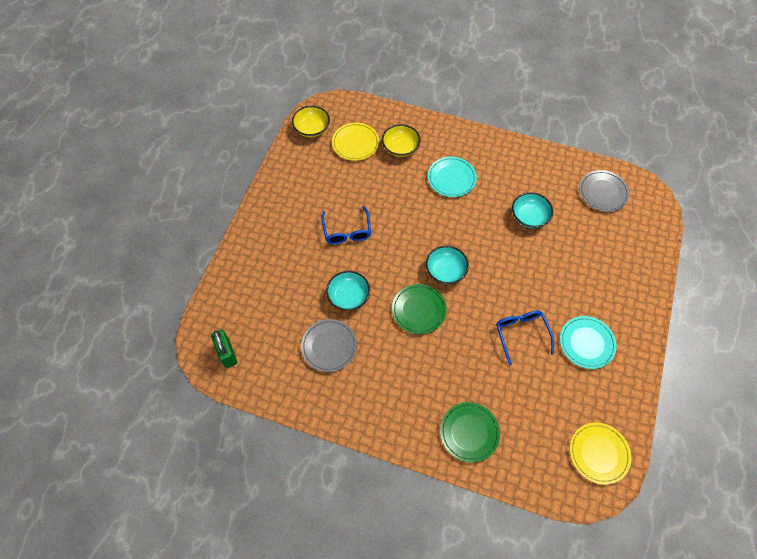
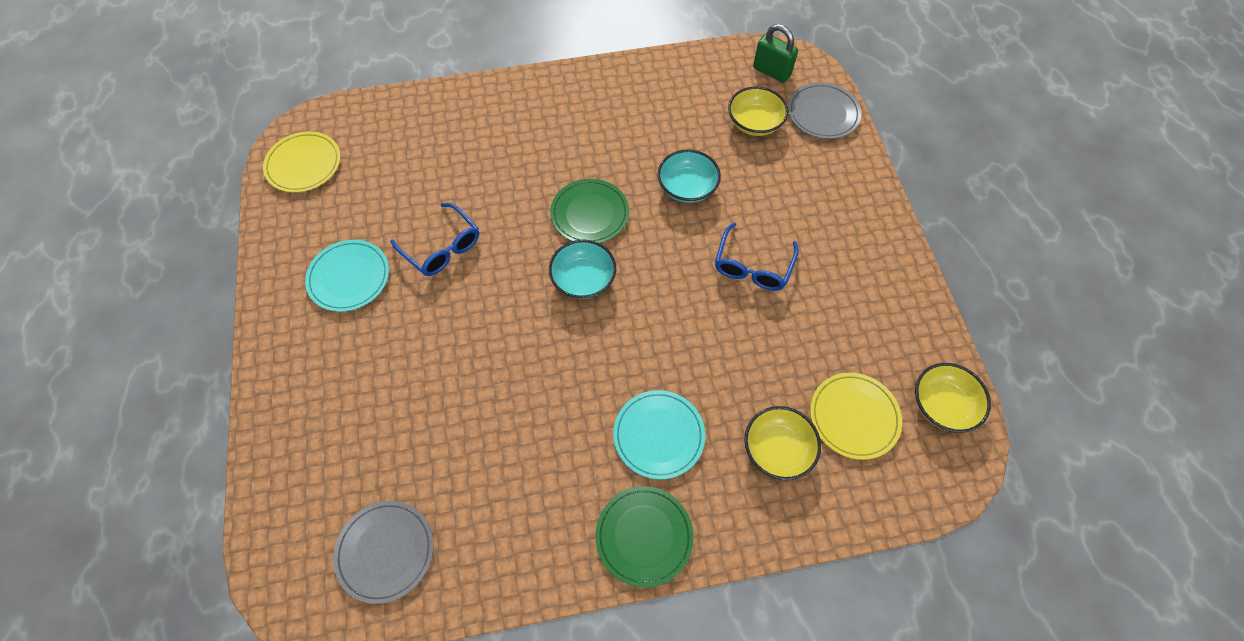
camera: 150 degrees right, 0 degrees up
(272, 319) = (754, 123): none -> yellow bowl
(329, 346) = (669, 127): grey plate -> grey plate (823, 113)
(347, 231) = (752, 266): blue glasses -> blue glasses turned 120 degrees counterclockwise
(469, 432) = (461, 120): green plate -> green plate (644, 536)
(529, 217) = (498, 430): turquoise bowl -> none

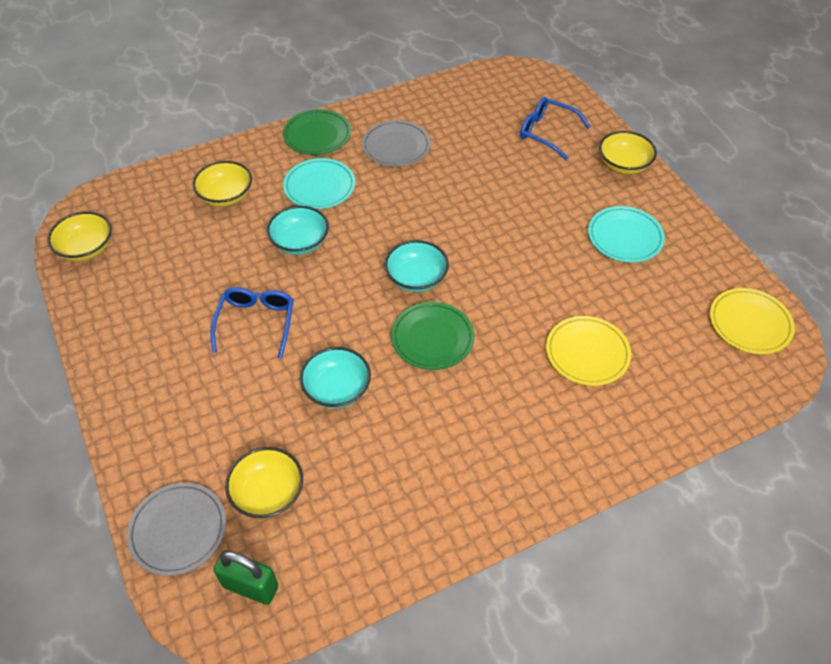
camera: 165 degrees right, 10 degrees down
(281, 377) = (623, 164): none -> yellow bowl
(385, 551) = (484, 99): grey plate -> grey plate (396, 146)
(442, 247) = (560, 277): blue glasses -> blue glasses (547, 132)
(696, 354) = (300, 242): none -> turquoise bowl
(854, 417) = (163, 226): yellow plate -> yellow plate (587, 353)

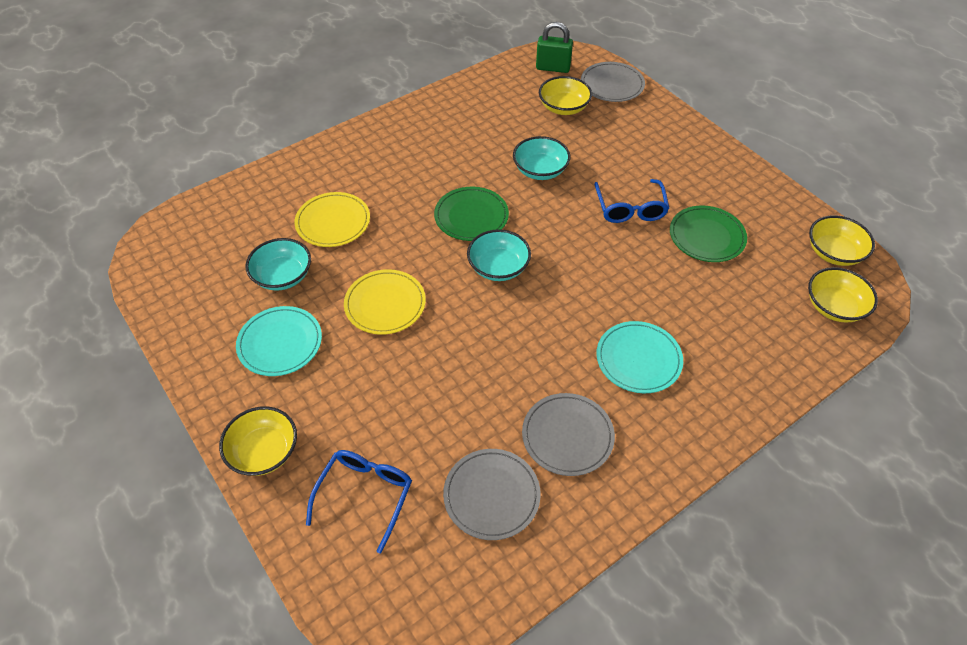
camera: 170 degrees right, 0 degrees up
(226, 195) = (737, 331): yellow bowl -> yellow bowl (834, 306)
(300, 242) = (628, 288): turquoise bowl -> turquoise bowl (283, 276)
(317, 135) = (677, 439): green plate -> green plate (706, 236)
(459, 122) = (491, 495): none -> grey plate
(547, 132) = (365, 495): blue glasses -> blue glasses turned 90 degrees counterclockwise
(750, 323) = (174, 267): yellow plate -> yellow plate (385, 304)

